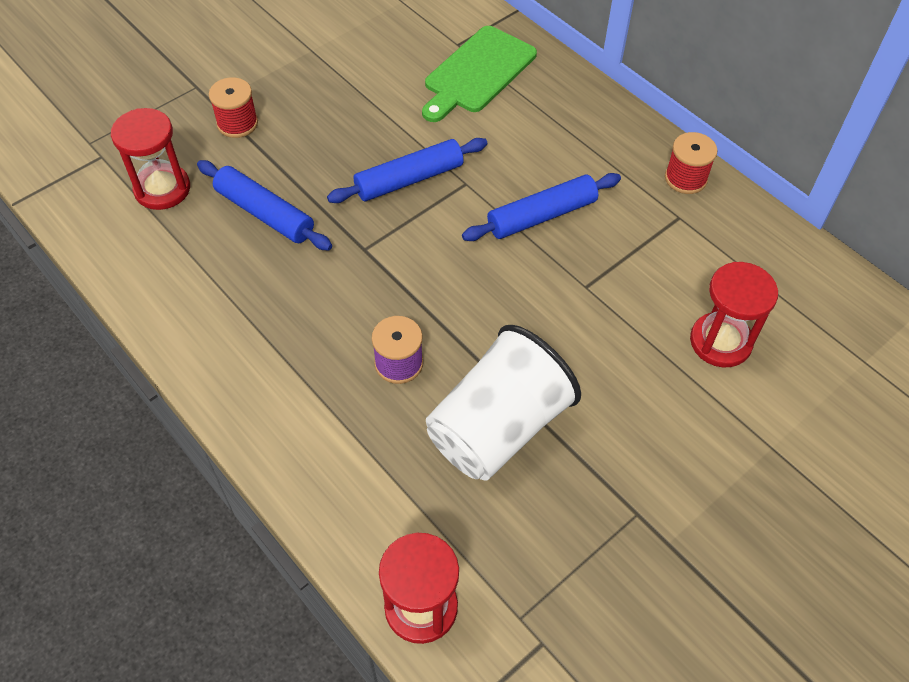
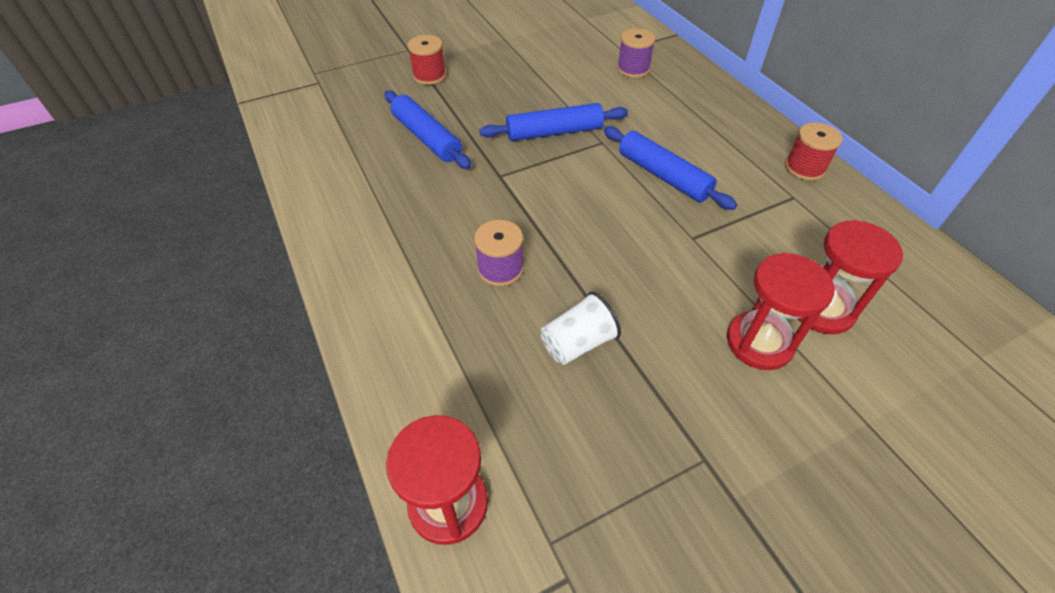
camera: 15 degrees right, 5 degrees down
(162, 189) = (354, 109): red hourglass -> red hourglass (759, 342)
(477, 73) = (633, 69): green cutting board -> purple spool
(498, 427) = (578, 343): white cup -> white cup, size x0.51
(541, 216) = (663, 176): blue rolling pin -> blue rolling pin turned 60 degrees clockwise

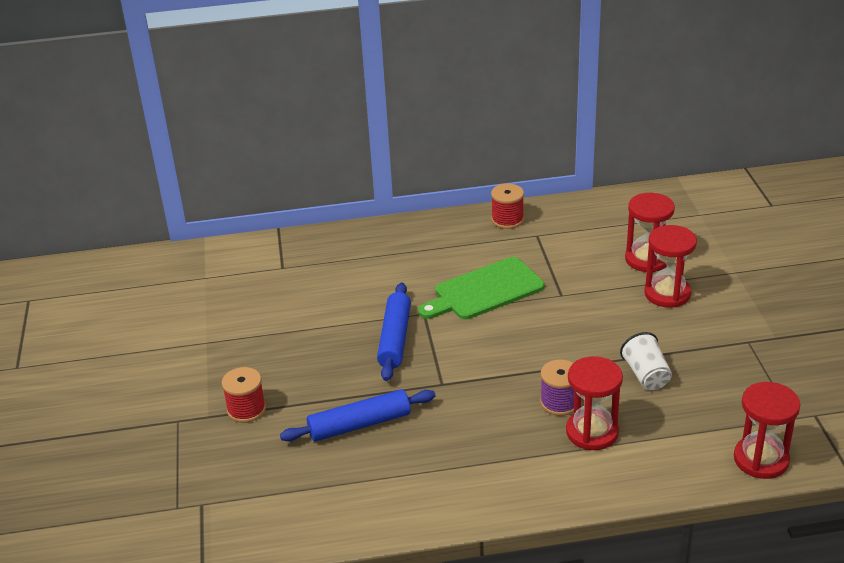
camera: 70 degrees left, 15 degrees down
(458, 306) = (592, 432): none -> red hourglass
(633, 69) = (322, 269): purple spool -> none
(663, 176) = (485, 290): blue rolling pin -> green cutting board

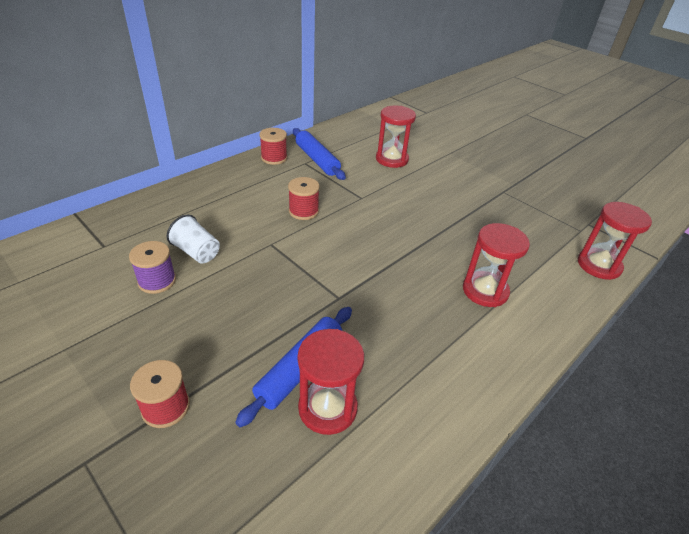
camera: 40 degrees left, 5 degrees up
(395, 339) = (264, 273): blue rolling pin -> blue rolling pin (317, 160)
(485, 290) = (303, 211): green cutting board -> red spool
(559, 402) = (440, 277): purple spool -> purple spool (157, 281)
(646, 375) = (472, 234): white cup -> white cup (197, 252)
(667, 294) = (426, 177): red hourglass -> red hourglass (327, 408)

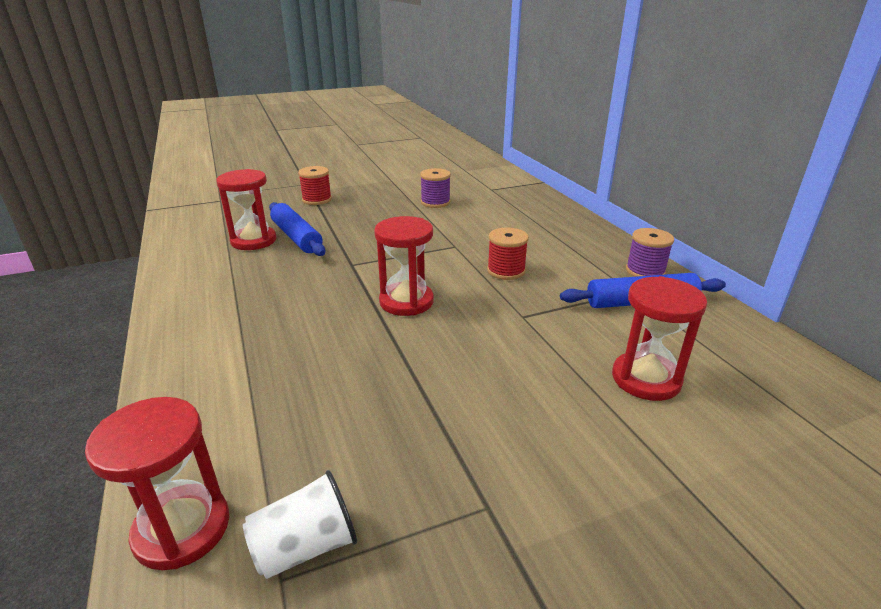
camera: 115 degrees right, 10 degrees down
(197, 252) = (462, 216): white cup -> white cup (306, 547)
(274, 158) = (645, 271): red spool -> purple spool
(485, 291) = (271, 356): red hourglass -> red hourglass (406, 301)

